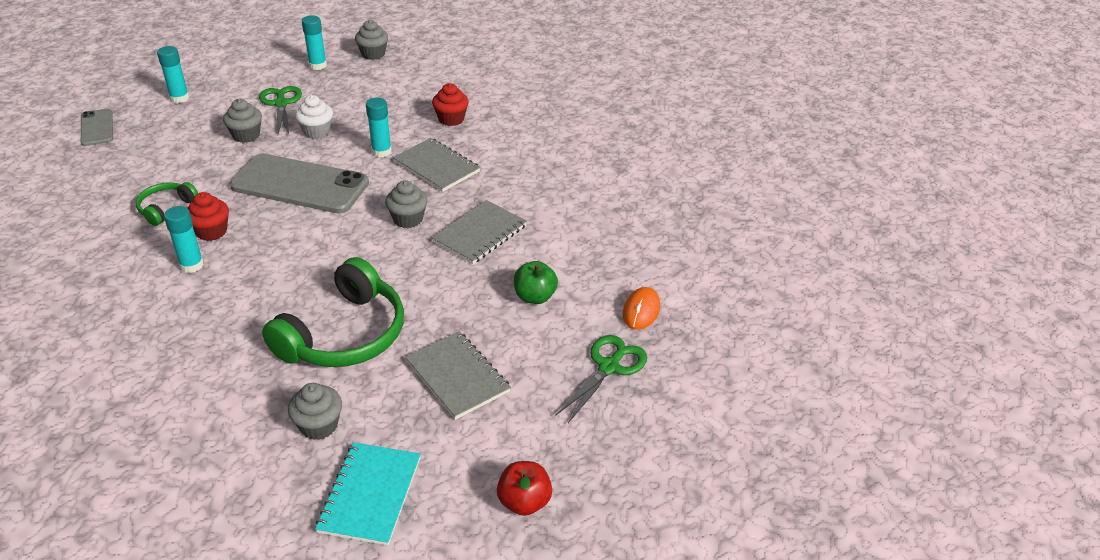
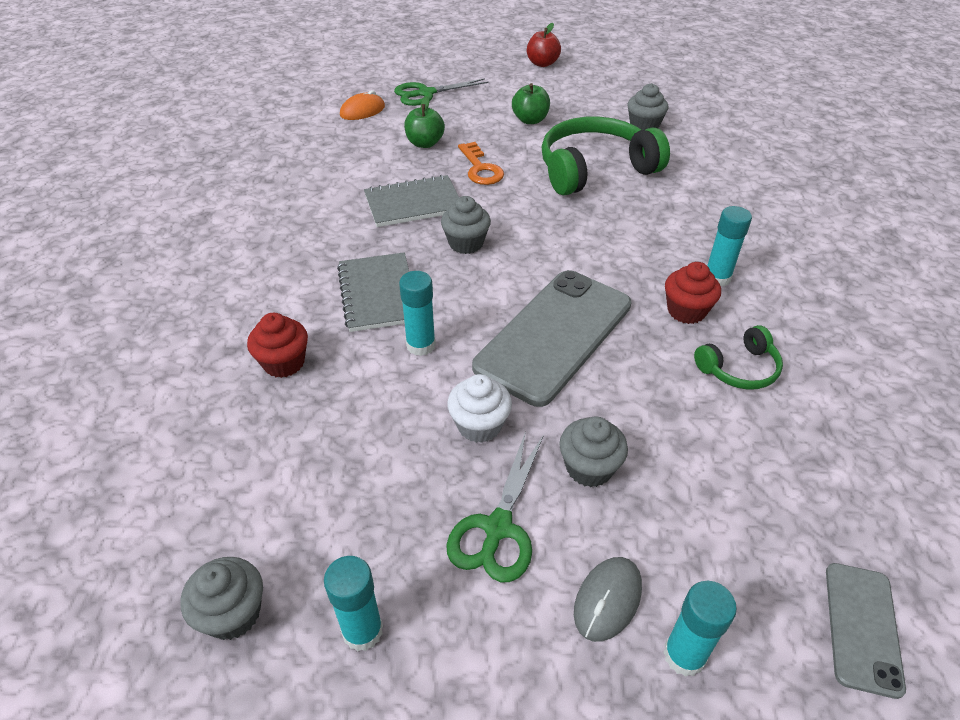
camera: 145 degrees left, 5 degrees up
(218, 101) = (607, 600): none -> grey mouse
(300, 185) = (554, 335): grey phone -> grey phone turned 75 degrees clockwise
(370, 495) = (628, 90): turquoise notebook -> none
(456, 290) = (480, 168): none -> orange key
(457, 376) = (530, 120): grey notebook -> green apple

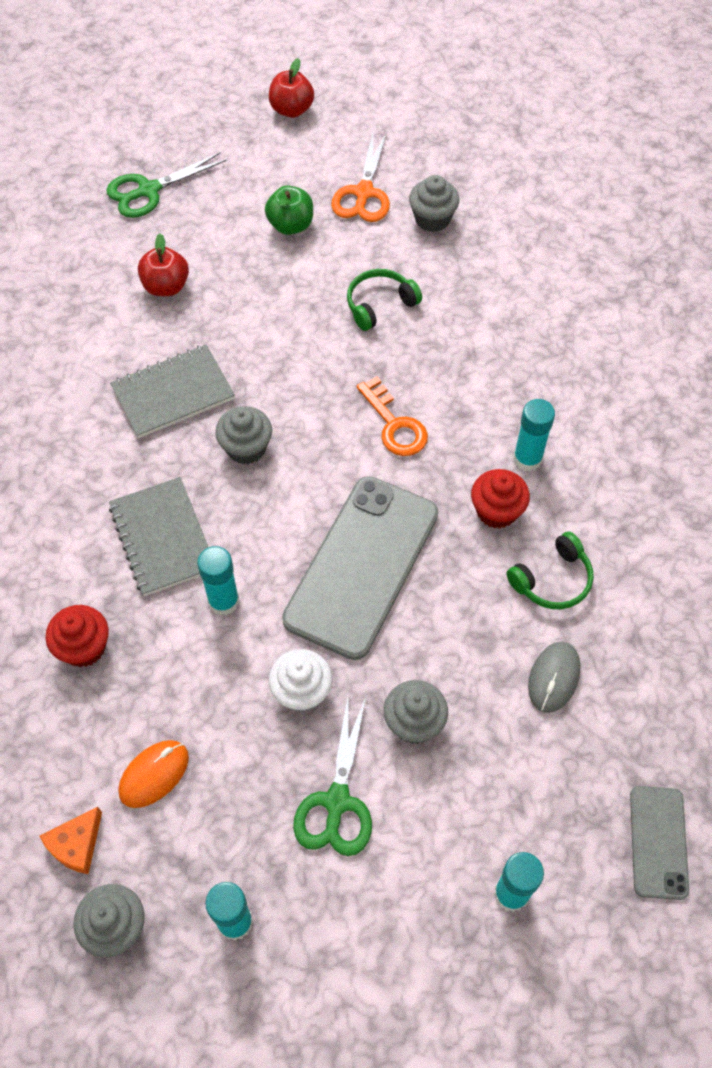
camera: 10 degrees left, 15 degrees up
(219, 526) = (76, 845): none -> orange cheese
(362, 111) = (73, 236): orange mouse -> orange mouse (154, 774)
(425, 143) = (166, 286): green apple -> red apple
(480, 168) = (242, 322): orange key -> orange key (394, 424)
(590, 108) = (364, 193): none -> orange scissors
(595, 169) = (379, 304): green headphones -> green headphones, size x0.50
(607, 600) = (443, 855): grey mouse -> grey mouse (553, 678)

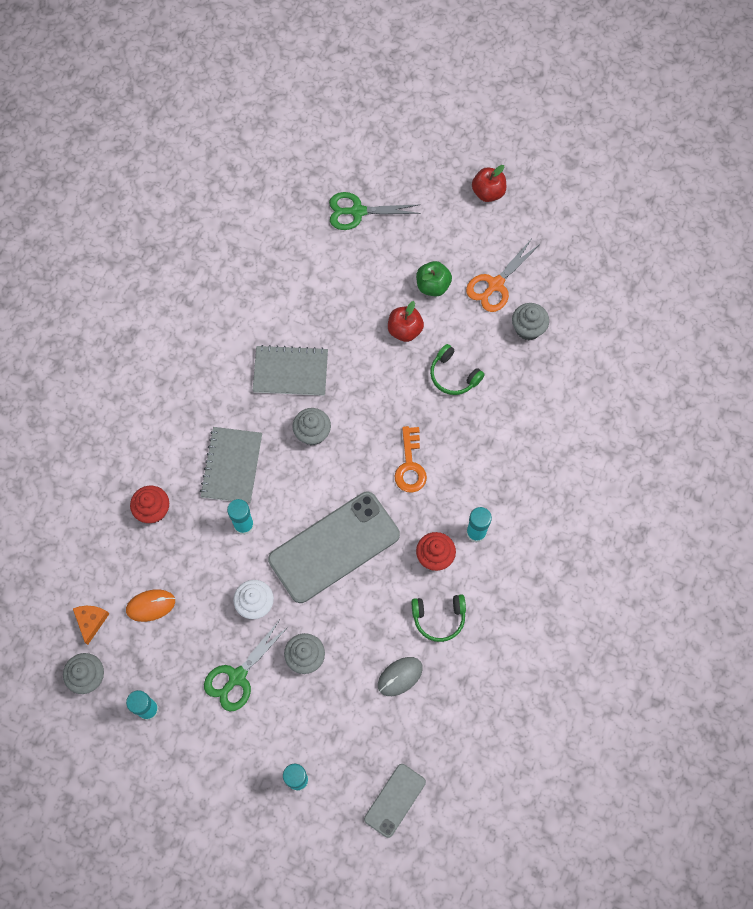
camera: 30 degrees right, 10 degrees up
(76, 845) = (91, 621): orange cheese -> orange cheese turned 120 degrees clockwise
(166, 286) = (328, 292): red apple -> red apple (405, 330)
(379, 304) = (453, 375): green headphones -> green headphones turned 135 degrees counterclockwise

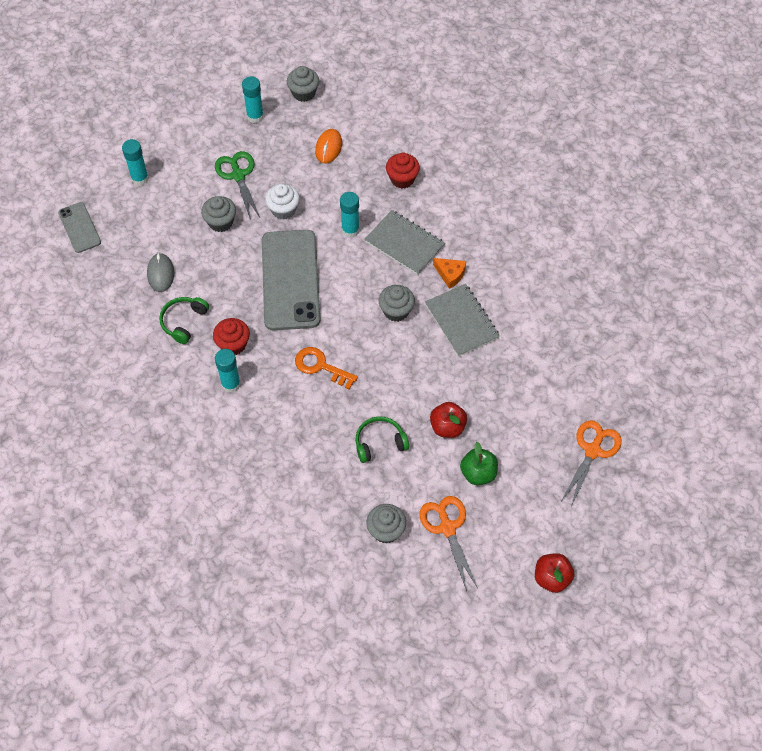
camera: 120 degrees right, 10 degrees down
(91, 621) = (342, 110): orange cheese -> orange cheese (450, 274)
(290, 372) = (461, 321): grey notebook -> grey notebook turned 60 degrees counterclockwise
(357, 211) = (592, 451): green scissors -> orange scissors

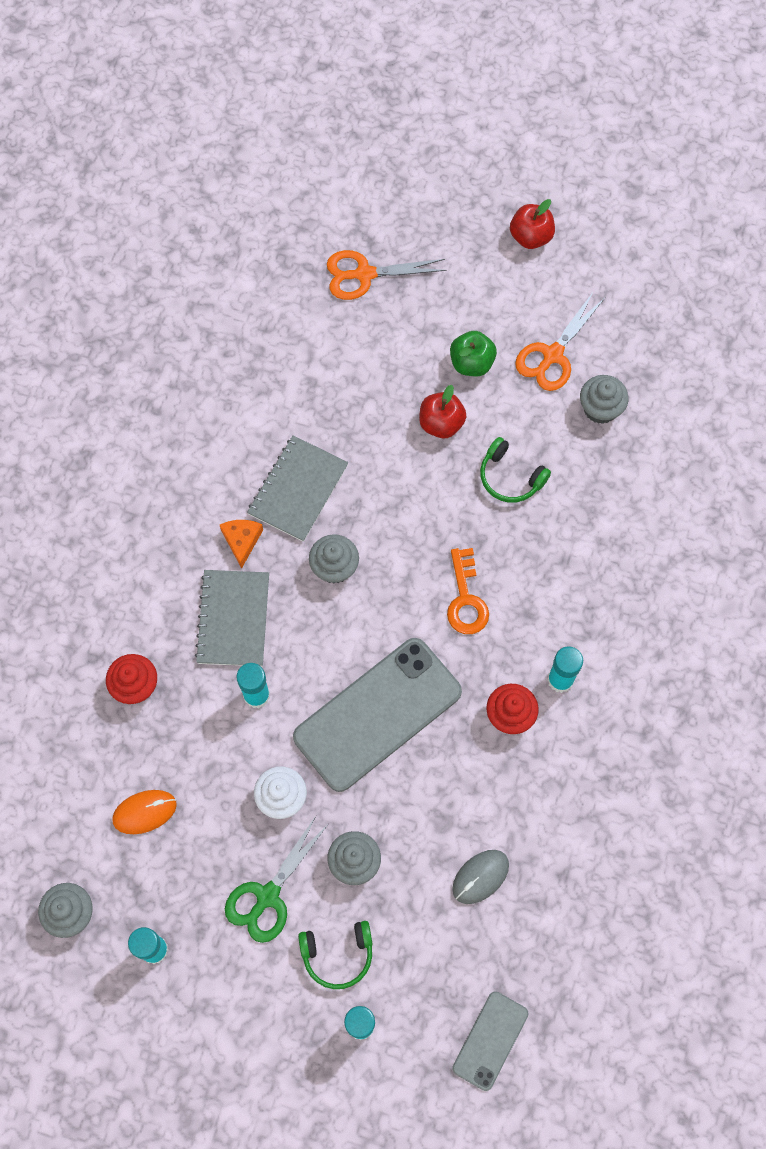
camera: 125 degrees left, 10 degrees up
(183, 322) = (523, 795): green headphones -> green headphones (338, 954)

